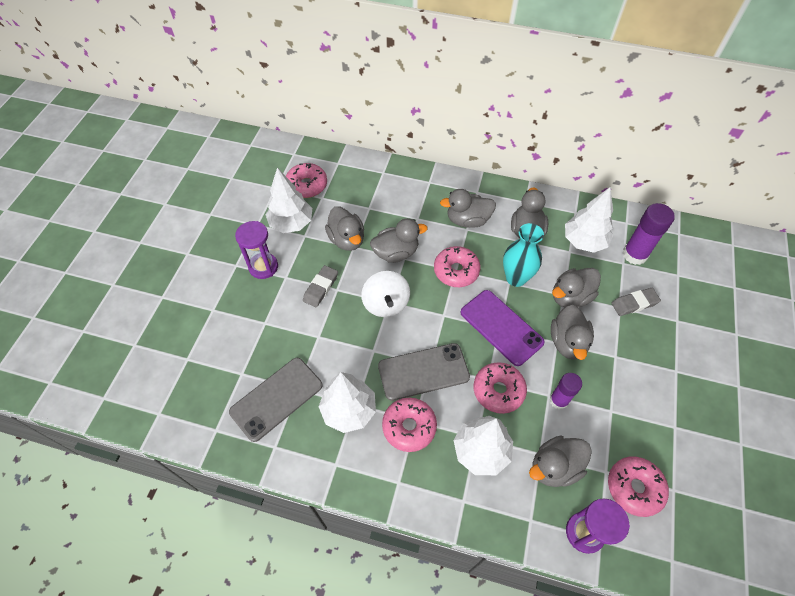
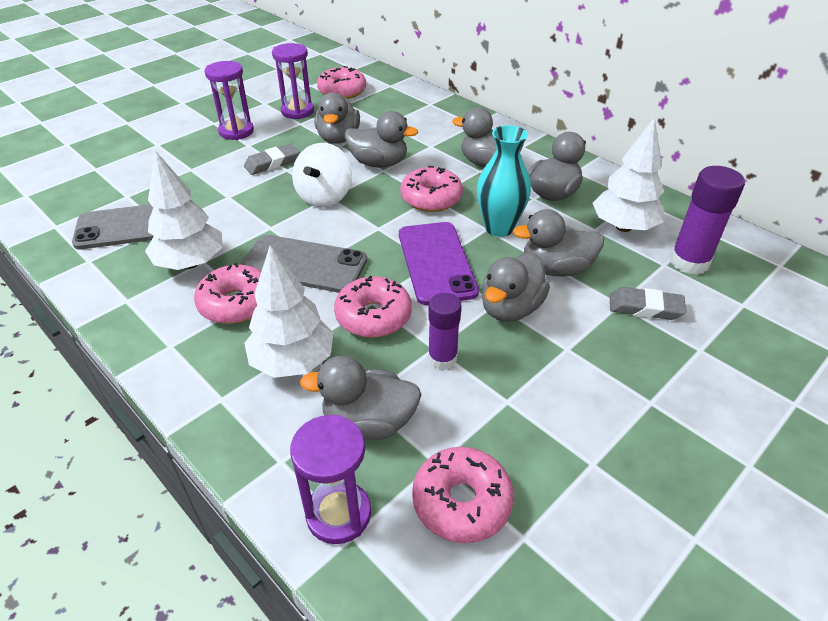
camera: 30 degrees right, 15 degrees down
(291, 223) = (297, 111): white tree -> purple hourglass

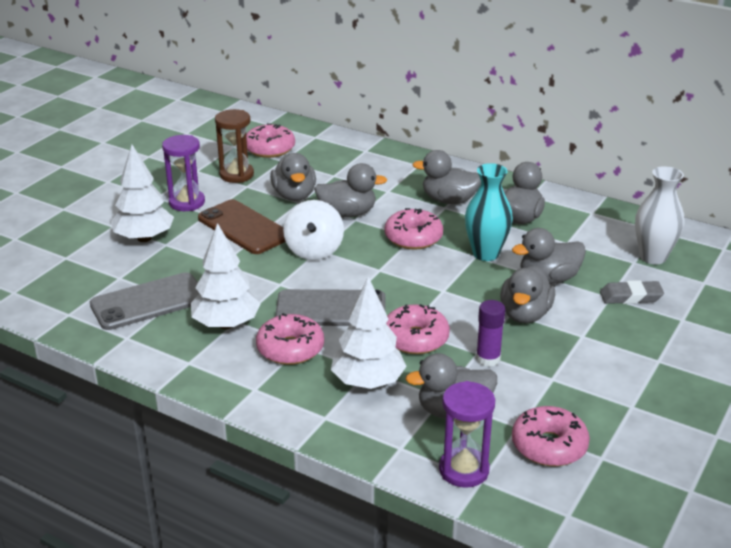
camera: 15 degrees left, 10 degrees down
(272, 163) = (244, 227): grey eraser -> brown phone
(297, 111) = (236, 175): purple hourglass -> brown hourglass
(436, 262) = (446, 289): purple phone -> none
(623, 227) = (590, 237): white tree -> white tree (144, 238)
(689, 262) = (653, 257): purple glue stick -> white vase

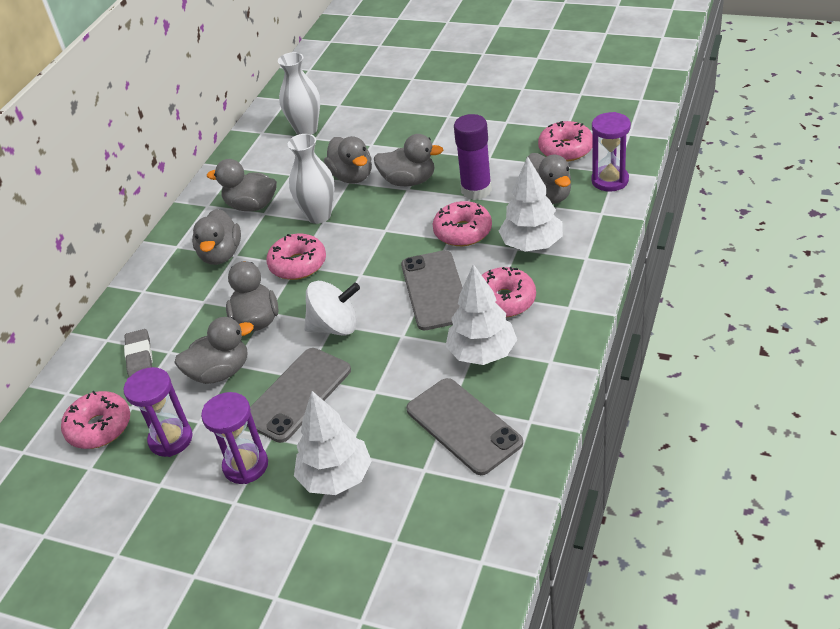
camera: 95 degrees left, 10 degrees up
(236, 175) = (171, 439): brown hourglass -> purple hourglass
(244, 227) = (297, 394): brown phone -> grey phone
(486, 254) = (319, 215): turquoise vase -> white vase
(488, 359) = (476, 190): purple glue stick -> purple glue stick, size x1.52
(630, 296) = (368, 134): grey eraser -> grey eraser (140, 358)

